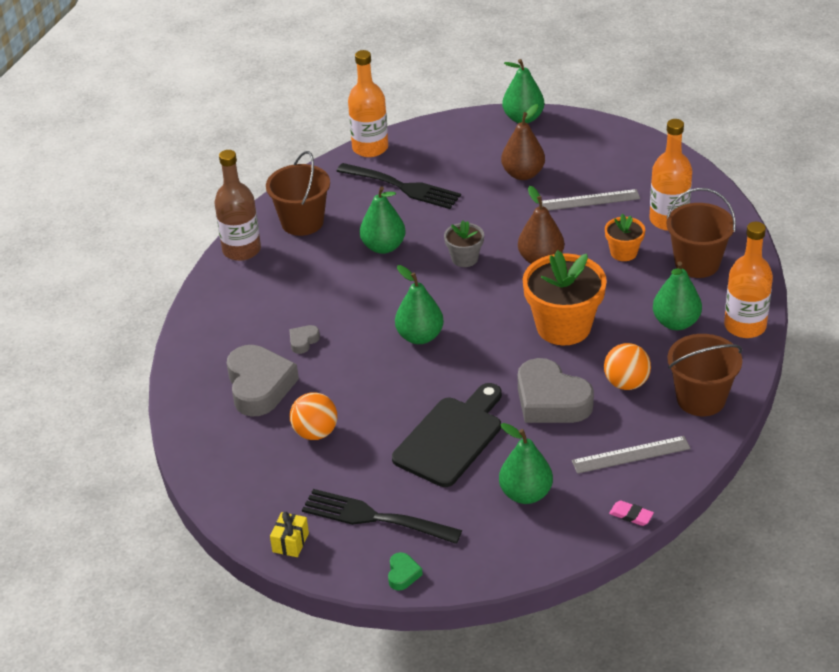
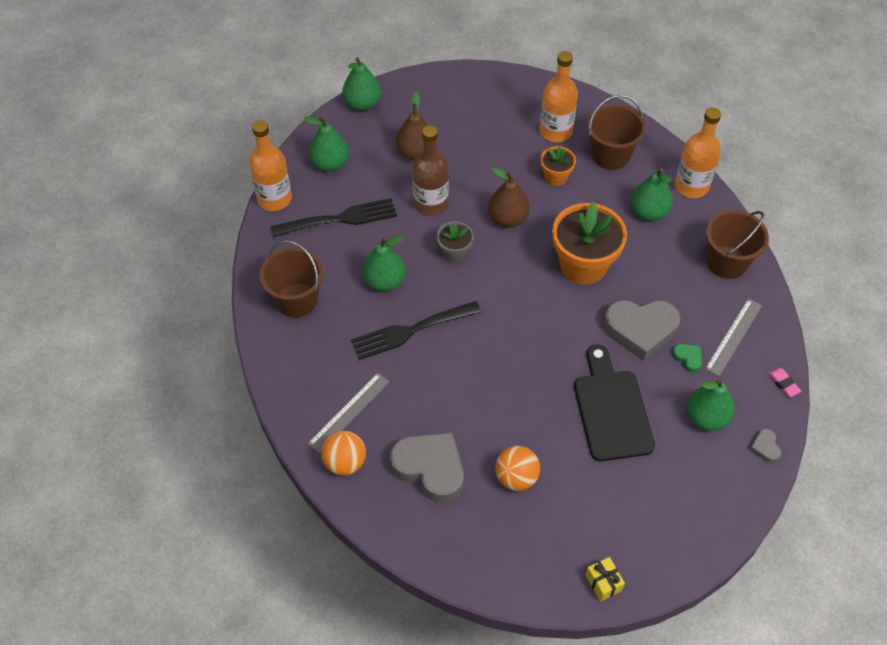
camera: 45 degrees left, 15 degrees up
(241, 250) = (276, 357): brown bottle -> brown bottle (430, 203)
(303, 341) = (418, 406): grey heart -> grey heart (765, 448)
(374, 517) = (634, 515): black fork -> black fork (410, 331)
(403, 574) = (703, 545): green heart -> green heart (687, 358)
(420, 336) = (497, 341): green pear -> green pear (330, 163)
(589, 200) = (486, 147): grey ruler -> grey ruler (349, 412)
(626, 383) = (670, 282): orange ball -> orange ball (345, 462)
(631, 515) = (783, 383): pink eraser -> pink eraser turned 75 degrees clockwise

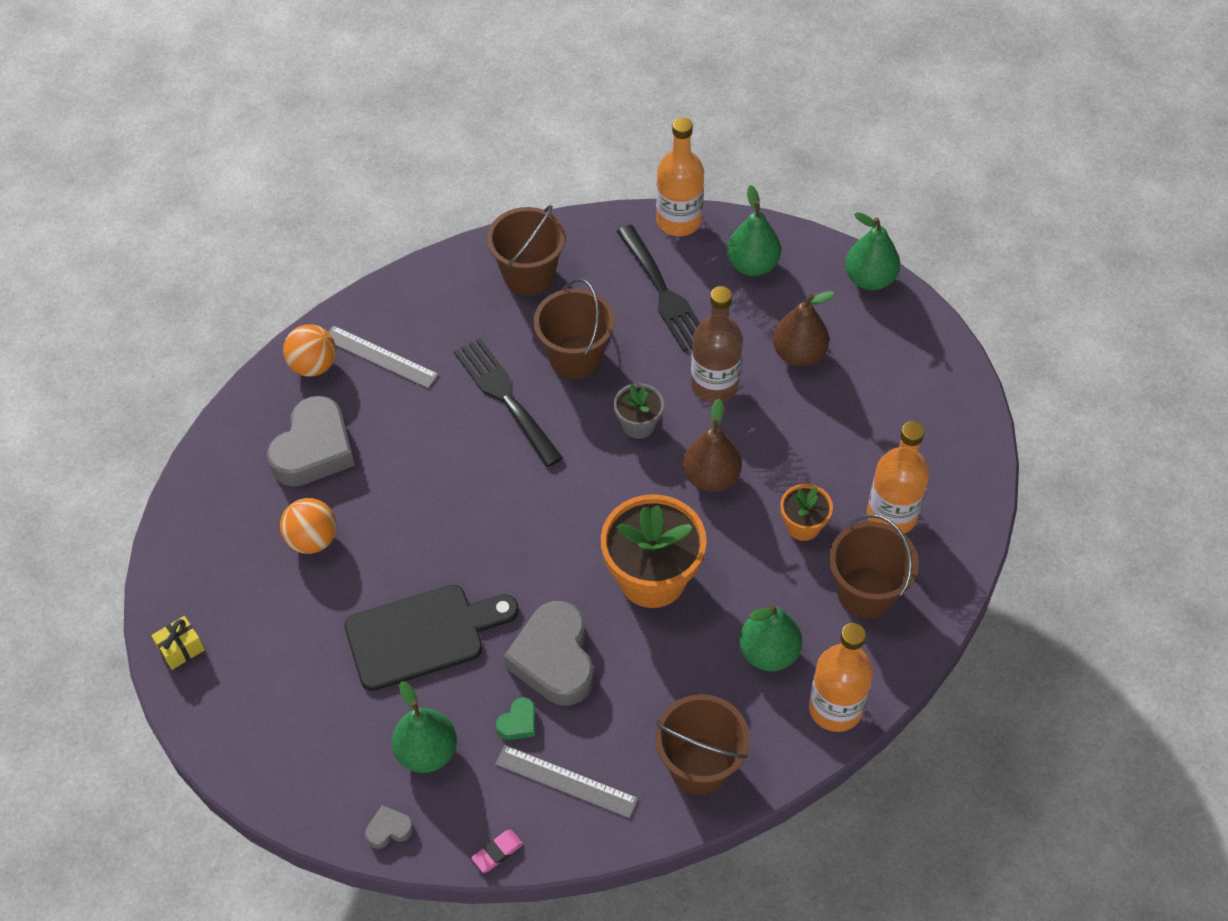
camera: 80 degrees right, 0 degrees up
(384, 281) = (575, 357): green pear -> brown bucket

